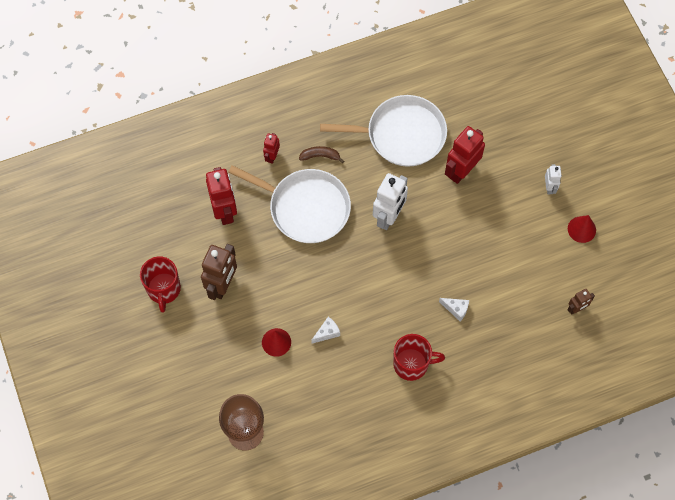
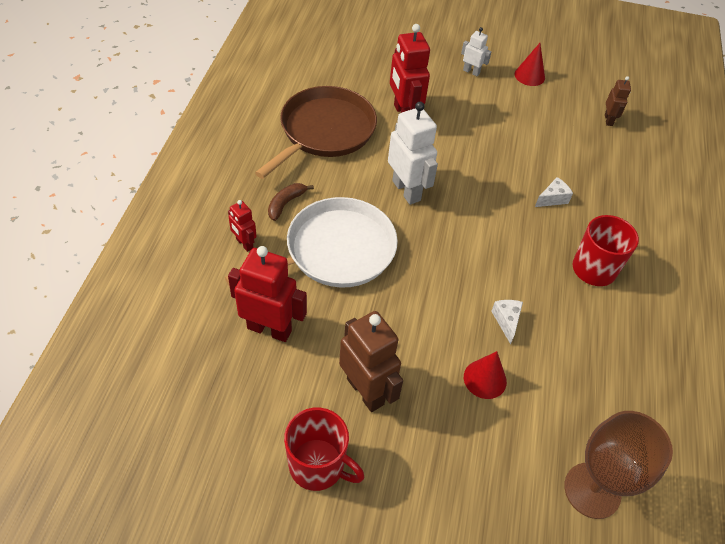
camera: 60 degrees left, 15 degrees down
(401, 134) = (324, 131): white pan -> brown pan

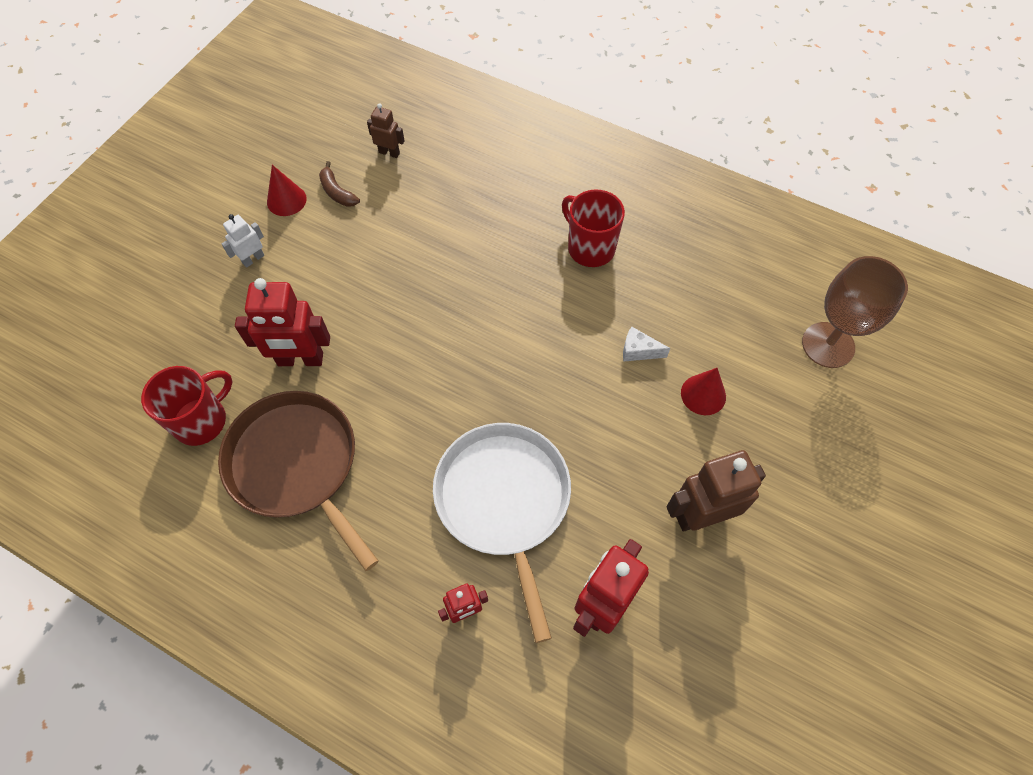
camera: 70 degrees left, 10 degrees up
(286, 203) = (411, 544): brown banana -> brown banana (337, 192)
(318, 465) = (780, 586): red mug -> red mug (202, 420)
(406, 190) = (432, 394): white robot -> none
(552, 199) = (488, 250): white cheese -> none

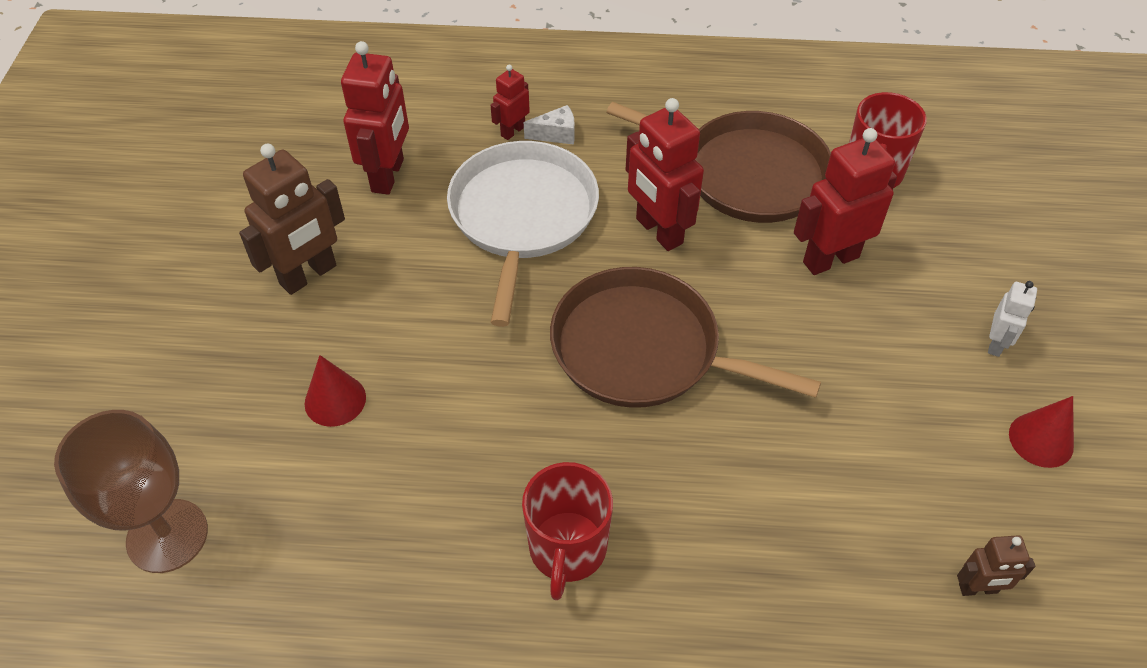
camera: 155 degrees right, 10 degrees down
(337, 192) = (988, 483): brown banana -> none
(405, 438) = (658, 231): none -> red robot
(477, 346) = (643, 349): none -> brown pan
(504, 501) = (522, 216): white pan -> white pan turned 135 degrees counterclockwise
(590, 248) = (567, 550): red mug -> red mug turned 75 degrees clockwise
(638, 351) = (436, 422): white cheese -> white cheese (556, 134)

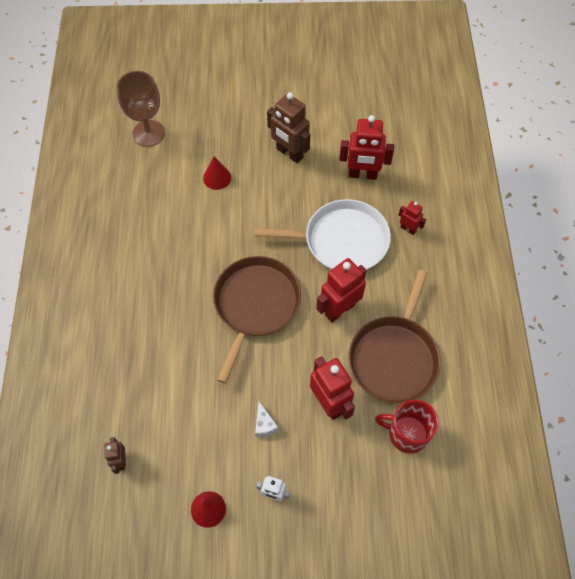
camera: 85 degrees right, 10 degrees up
(556, 134) = (409, 251): white cheese -> white cheese (264, 424)
(567, 550) = (142, 279): red mug -> none

